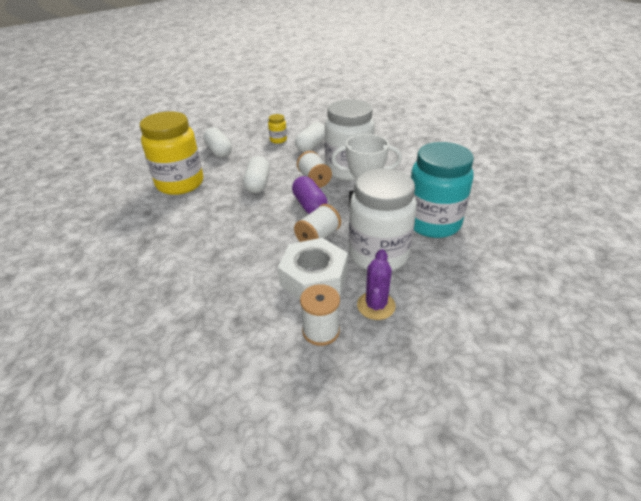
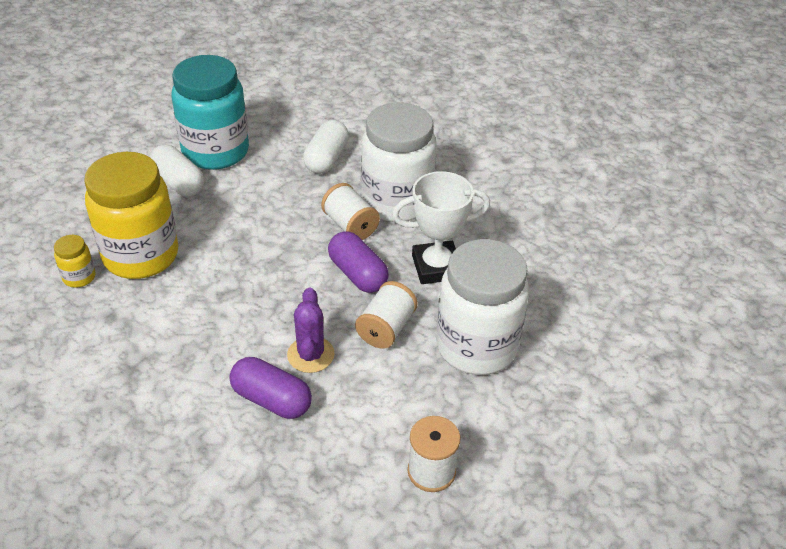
camera: 15 degrees left, 5 degrees up
(225, 269) = (271, 399): none -> purple capsule
(258, 184) = (266, 242): white capsule -> none
(278, 140) = (269, 150): yellow jar -> yellow jar (79, 277)
(314, 278) = (400, 395): white nut -> none
(376, 305) = (491, 424): purple cactus -> purple cactus (310, 355)
(433, 223) = (537, 285): turquoise jar -> turquoise jar (215, 151)

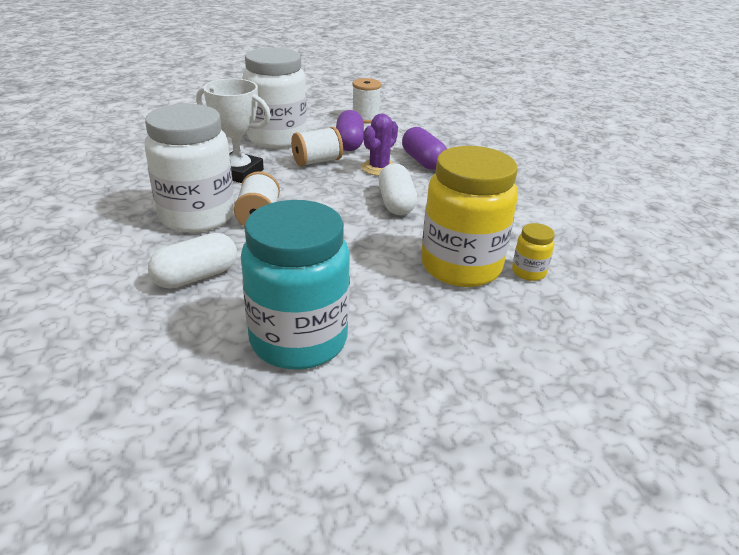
camera: 145 degrees left, 10 degrees down
(178, 183) = (374, 320): white capsule -> white capsule (396, 203)
(358, 274) = (296, 189): purple capsule -> purple capsule (349, 143)

